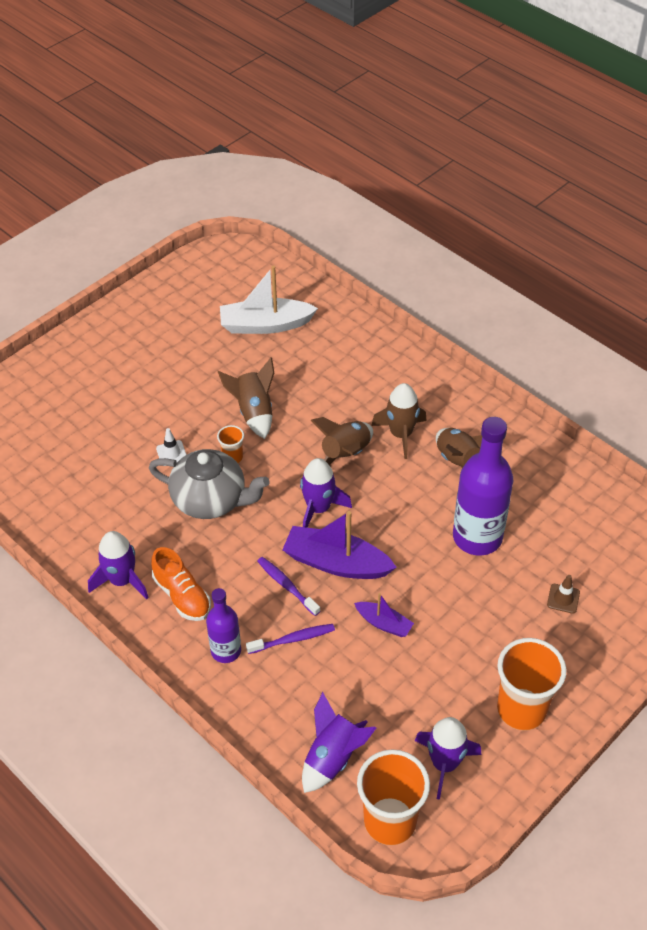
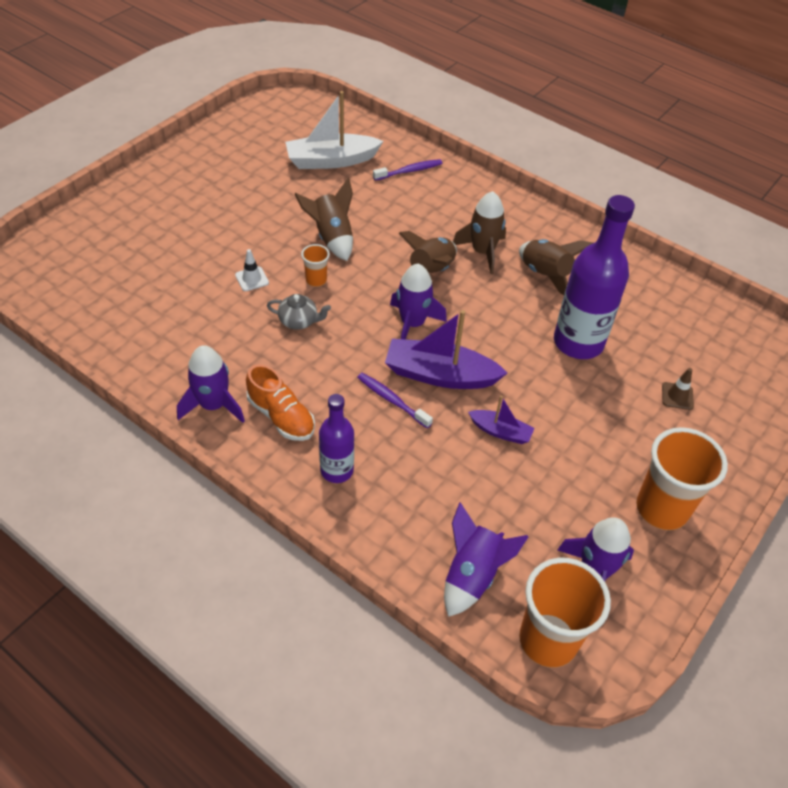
camera: 10 degrees left, 0 degrees up
(210, 500) = (299, 321): grey teapot -> grey teapot, size x0.49
(293, 639) = (408, 454): purple toothbrush -> purple toothbrush (409, 171)

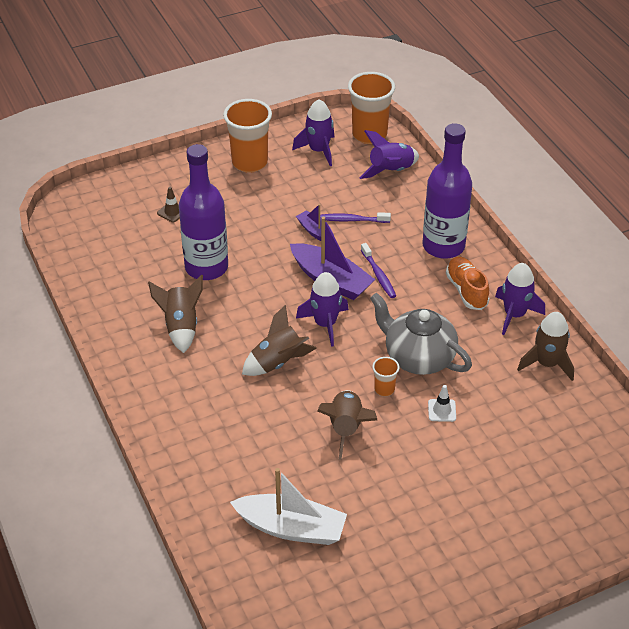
camera: 150 degrees left, 5 degrees down
(299, 321) = (418, 357): grey teapot -> grey teapot, size x2.03
(337, 470) = (443, 246): purple bottle -> purple bottle, size x1.75
(409, 171) = (216, 482): purple toothbrush -> purple toothbrush (352, 220)
(482, 252) = (217, 366): brown rocket -> brown rocket (547, 363)

